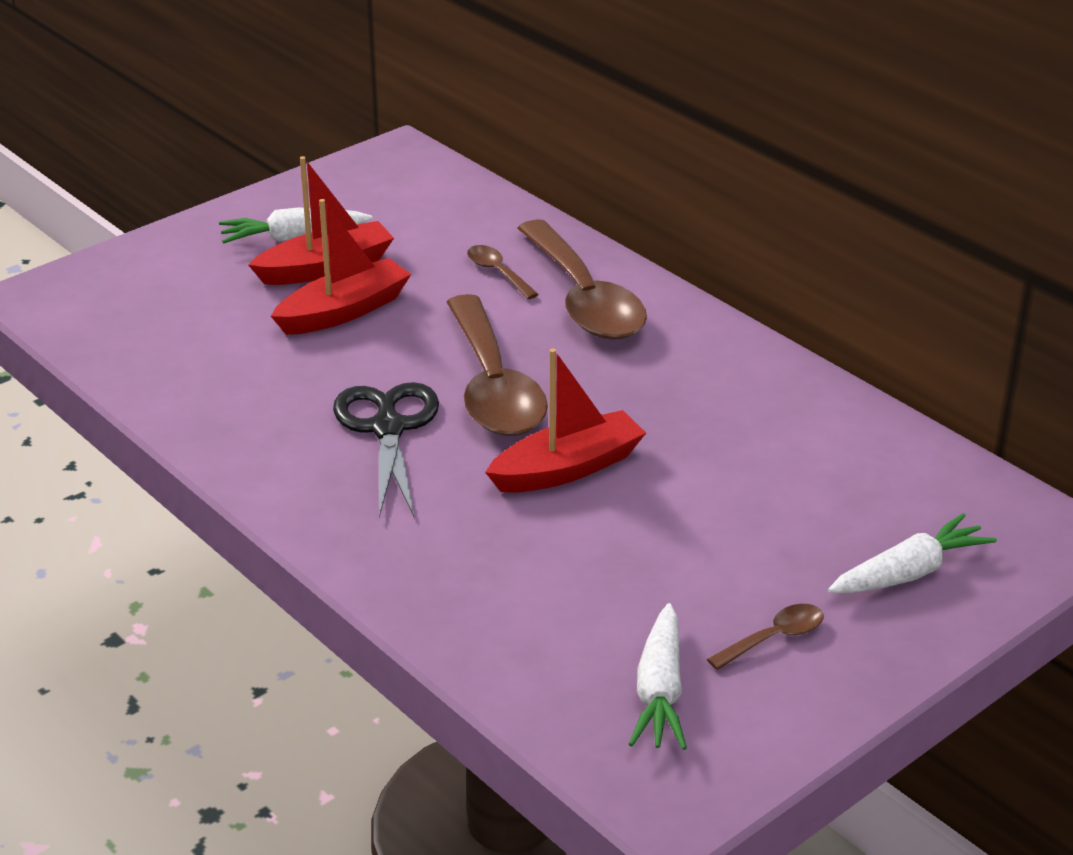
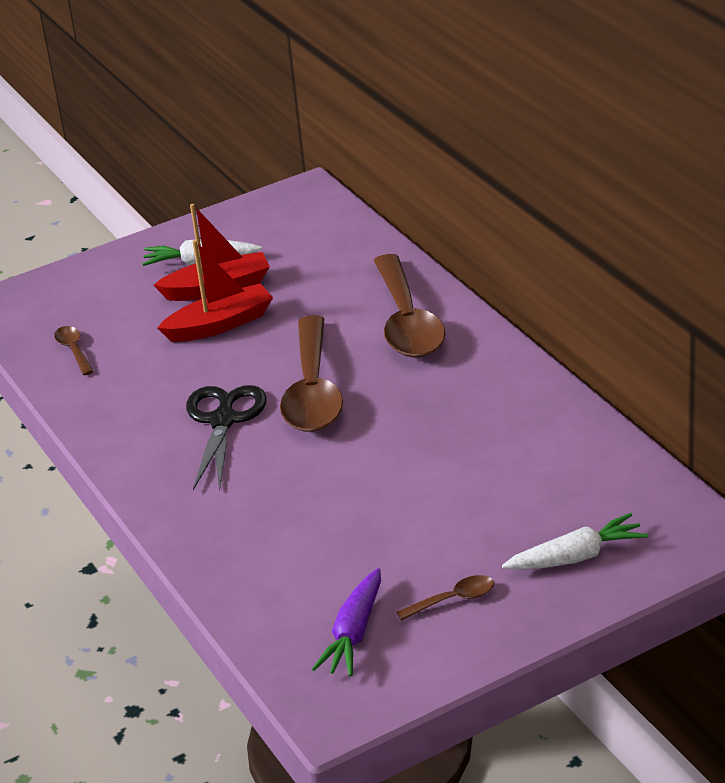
camera: 15 degrees right, 0 degrees up
(497, 273) = (347, 297): brown spoon -> brown spoon (73, 350)
(567, 468) = (346, 459): red boat -> none
(659, 691) = (354, 633): white carrot -> purple carrot

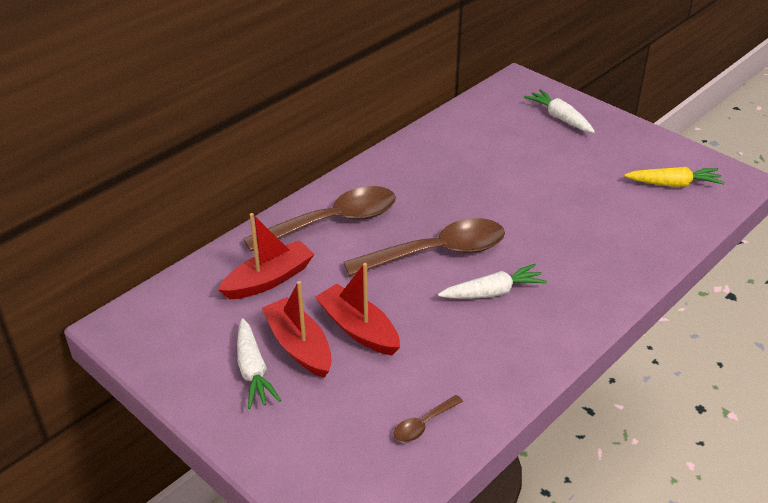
camera: 110 degrees left, 5 degrees up
(223, 421) = (492, 292): black scissors -> white carrot
(327, 275) = (269, 279): none -> red boat
(354, 633) = (673, 184): purple carrot -> yellow carrot
(453, 600) = (621, 153): brown spoon -> none

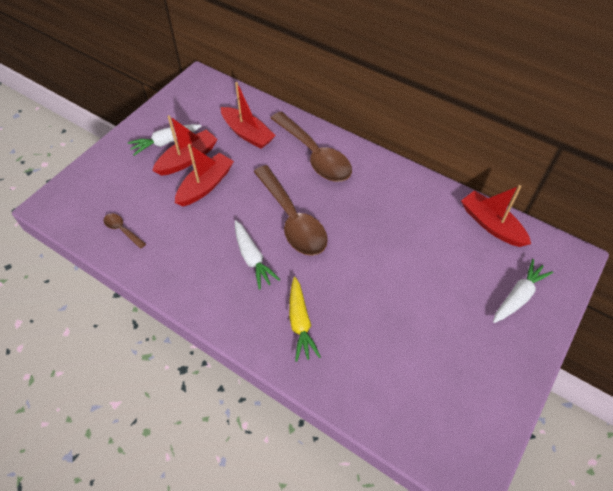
camera: 80 degrees right, 15 degrees up
(472, 115) = (491, 225): none -> red boat
(673, 184) = (437, 402): yellow carrot -> yellow carrot (300, 323)

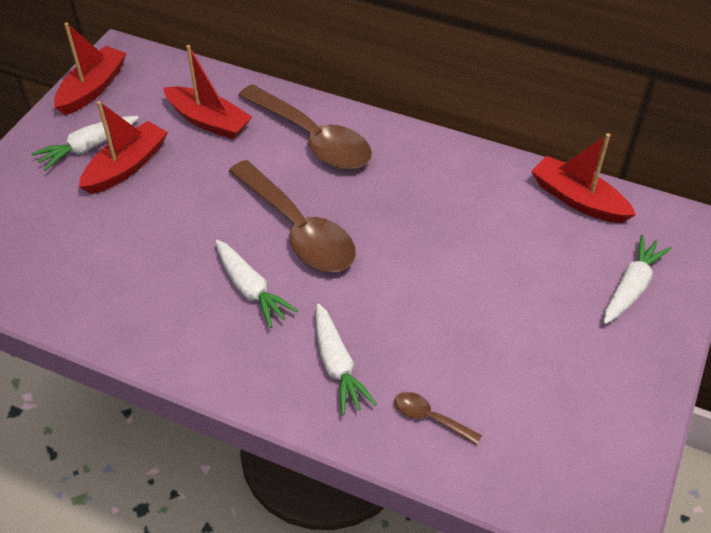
camera: 10 degrees left, 5 degrees down
(122, 230) = (48, 277): brown spoon -> brown spoon (430, 418)
(205, 185) = (161, 200): red boat -> red boat (92, 88)
(300, 323) = (337, 365): yellow carrot -> white carrot

